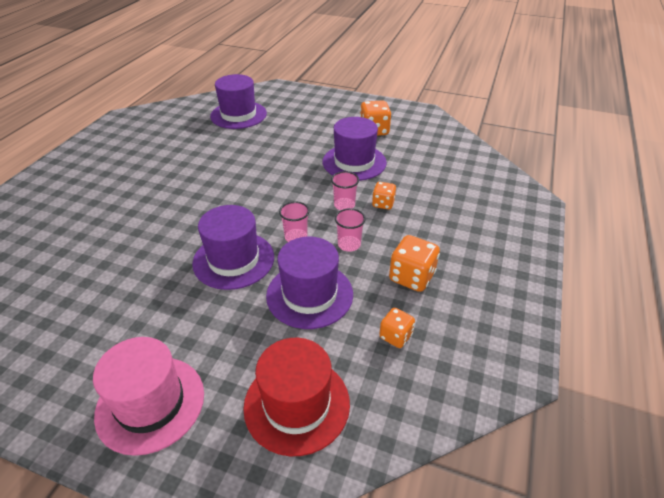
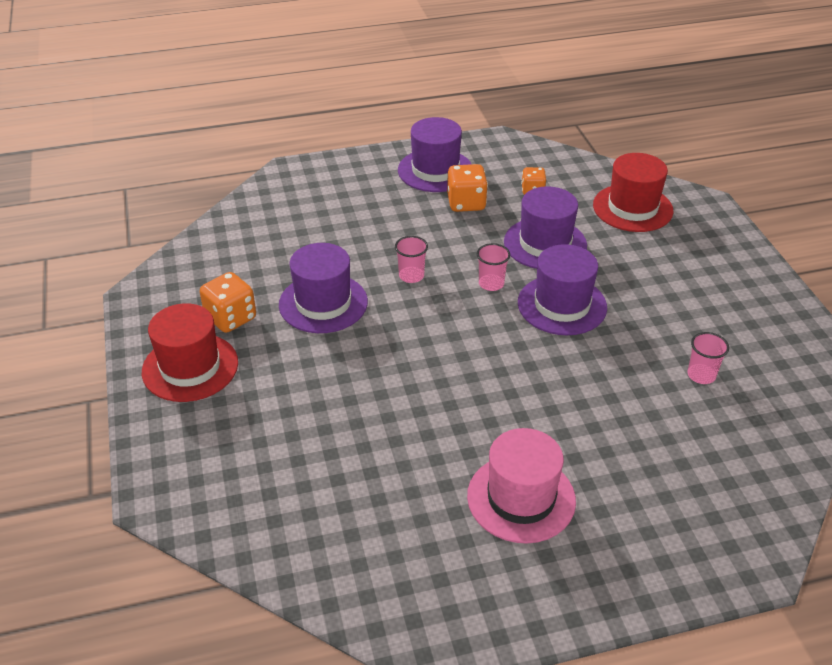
camera: 125 degrees left, 0 degrees up
(150, 403) = (715, 265): pink hat -> pink hat (521, 498)
(238, 115) = (294, 482): purple hat -> purple hat (435, 170)
(347, 111) = (190, 367): none -> red hat
(349, 244) = (465, 249): pink cup -> pink cup (701, 375)
(383, 204) = (383, 253): orange dice -> none

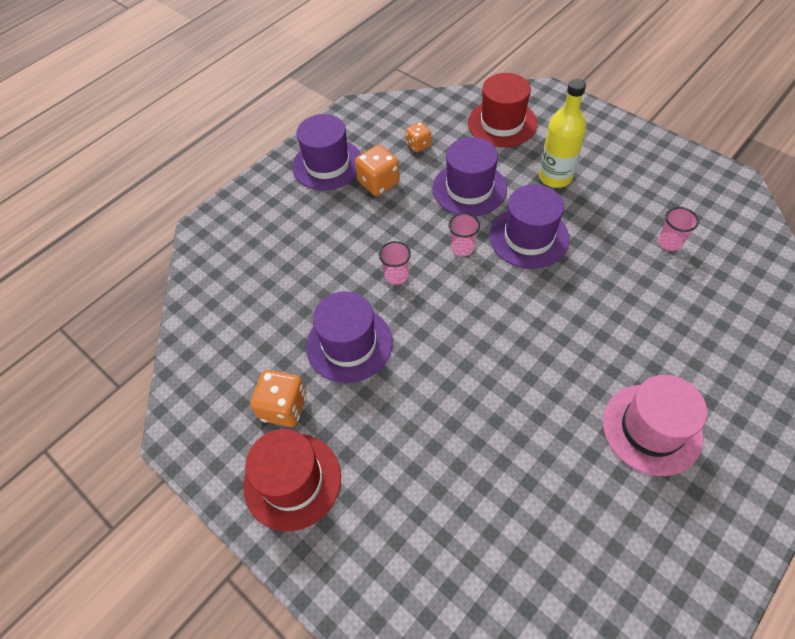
camera: 30 degrees left, 15 degrees up
(639, 272) = (555, 177): none -> yellow bottle

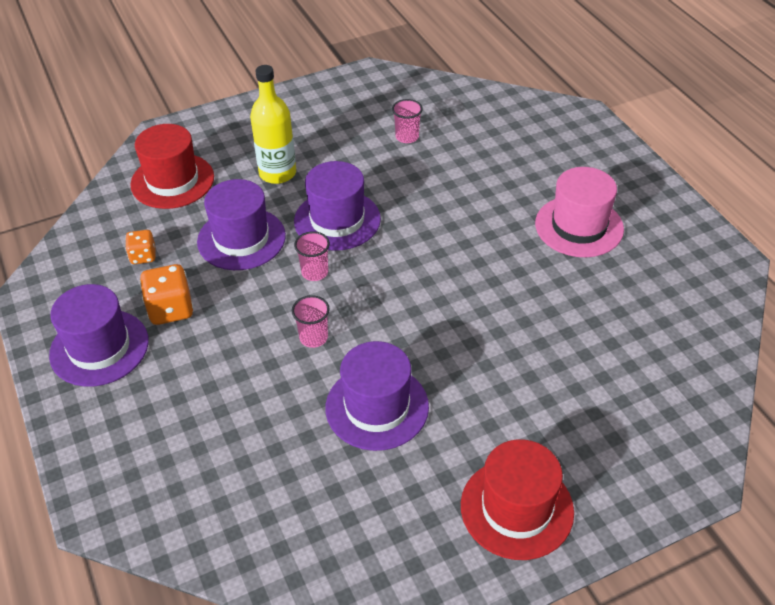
camera: 70 degrees left, 10 degrees down
(284, 407) = (424, 492): orange dice -> none

